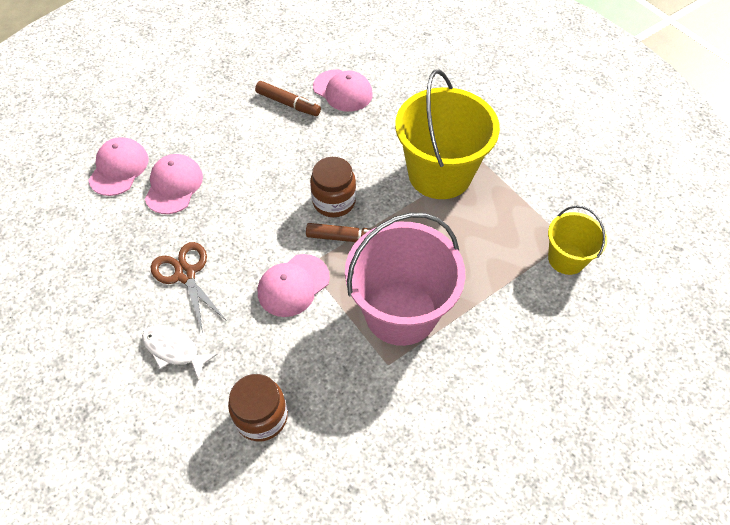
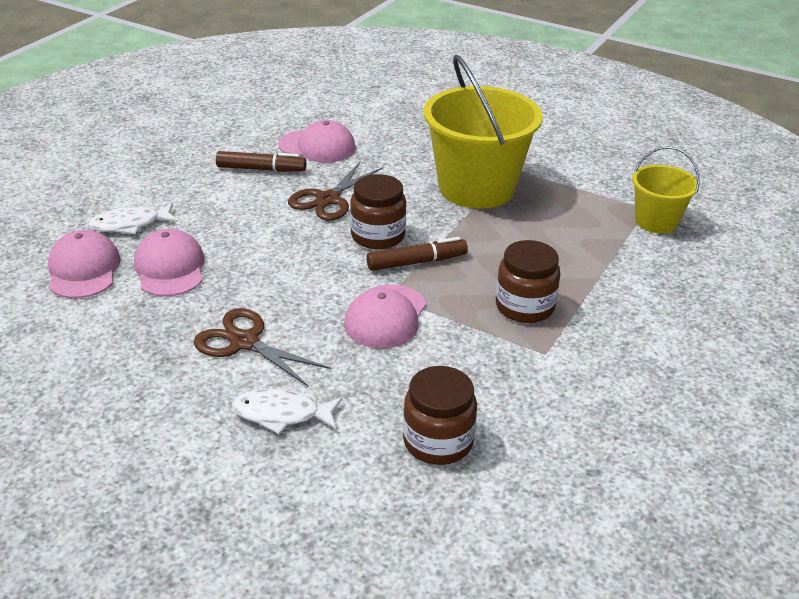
camera: 25 degrees left, 20 degrees down
(169, 133) = (130, 224): none -> white fish
(319, 151) = (328, 199): none -> brown scissors
(401, 312) = (524, 306): pink bucket -> brown jar

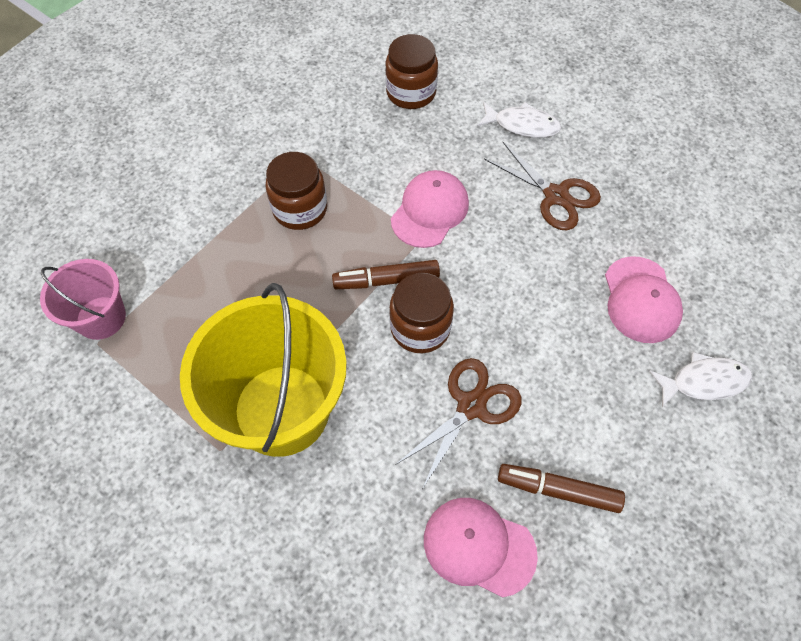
camera: 170 degrees left, 25 degrees up
(83, 270) = (730, 307): pink cap -> none
(656, 221) = (101, 317): yellow bucket -> pink bucket

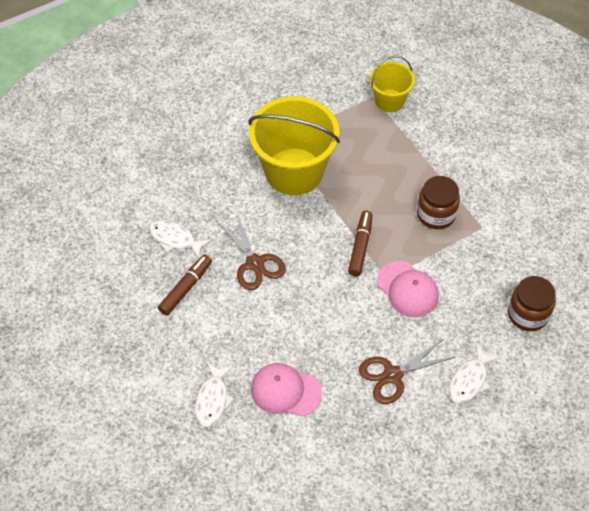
camera: 110 degrees right, 5 degrees down
(101, 317) = (389, 100): pink bucket -> yellow bucket
(420, 328) = (318, 254): brown jar -> none
(479, 546) = (175, 239): pink cap -> white fish

